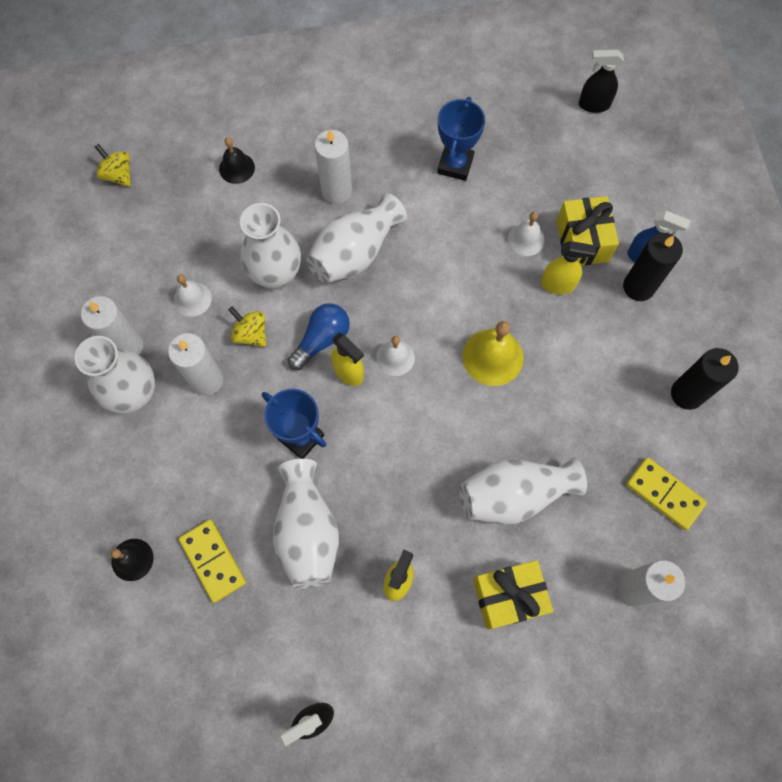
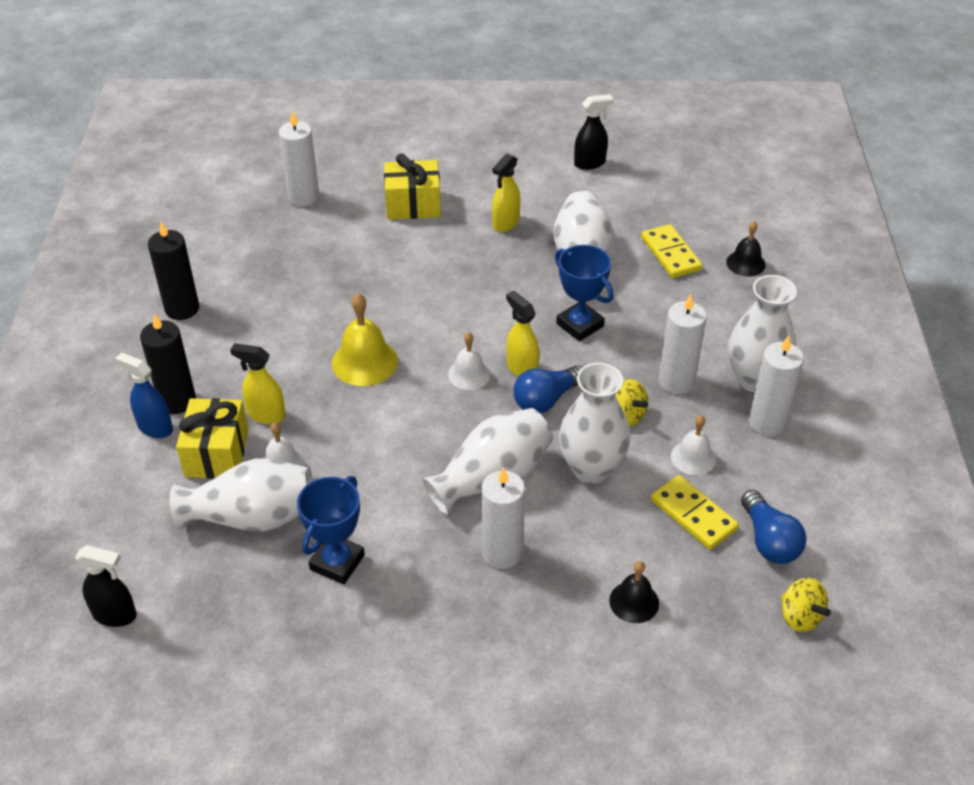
camera: 170 degrees left, 25 degrees down
(135, 231) = (769, 540): none -> blue light bulb
(514, 495) = (383, 262): white vase -> white vase (253, 517)
(664, 494) = (246, 246): yellow domino -> yellow domino (693, 515)

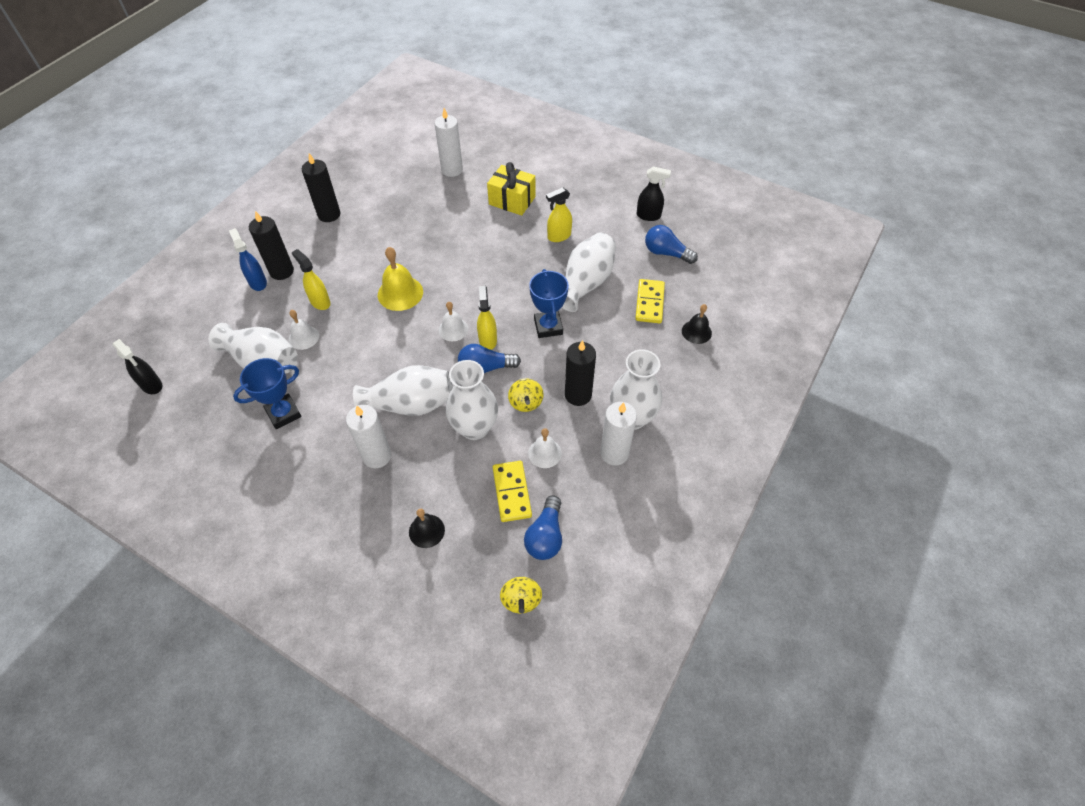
camera: 30 degrees right, 10 degrees up
(217, 453) = (276, 313): yellow gift -> none
(643, 195) = (666, 253): none -> blue light bulb
(676, 381) = (578, 395): white candle -> black candle

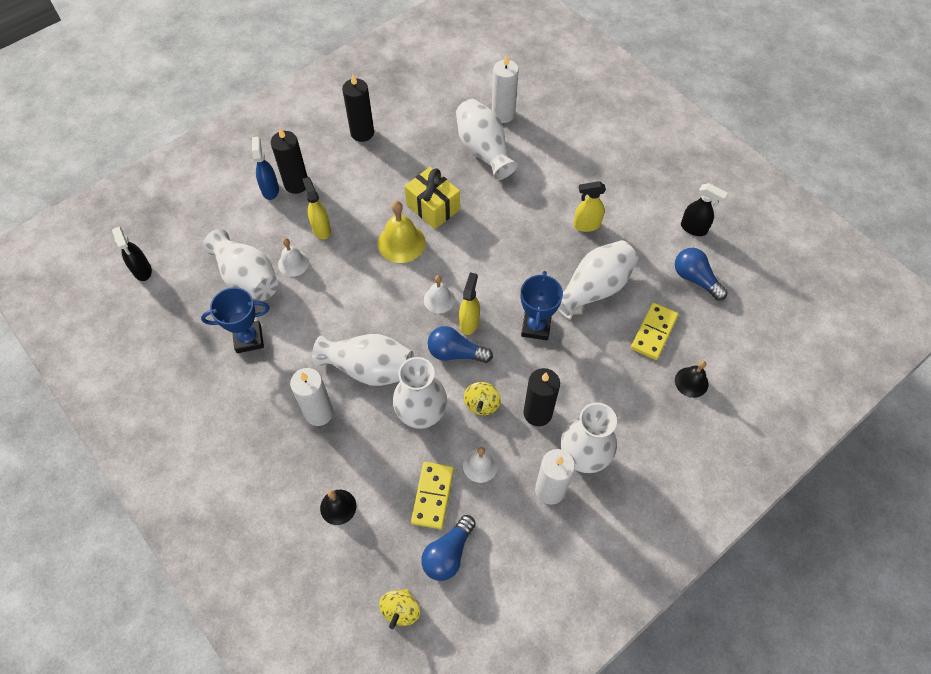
camera: 20 degrees right, 5 degrees up
(446, 201) = (483, 150): none -> white vase
(512, 200) = (552, 168): yellow gift -> yellow gift (433, 207)

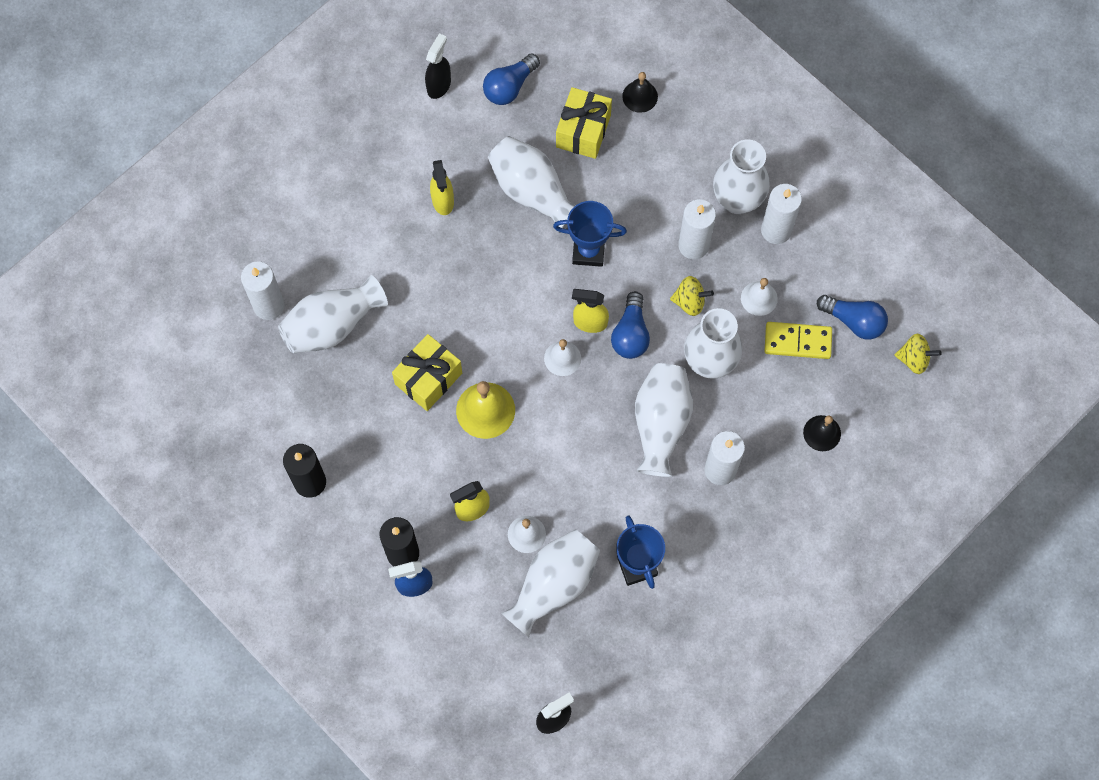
camera: 95 degrees left, 10 degrees up
(537, 413) = (693, 245): black candle -> white candle
(653, 332) = (583, 131): yellow domino -> yellow gift

